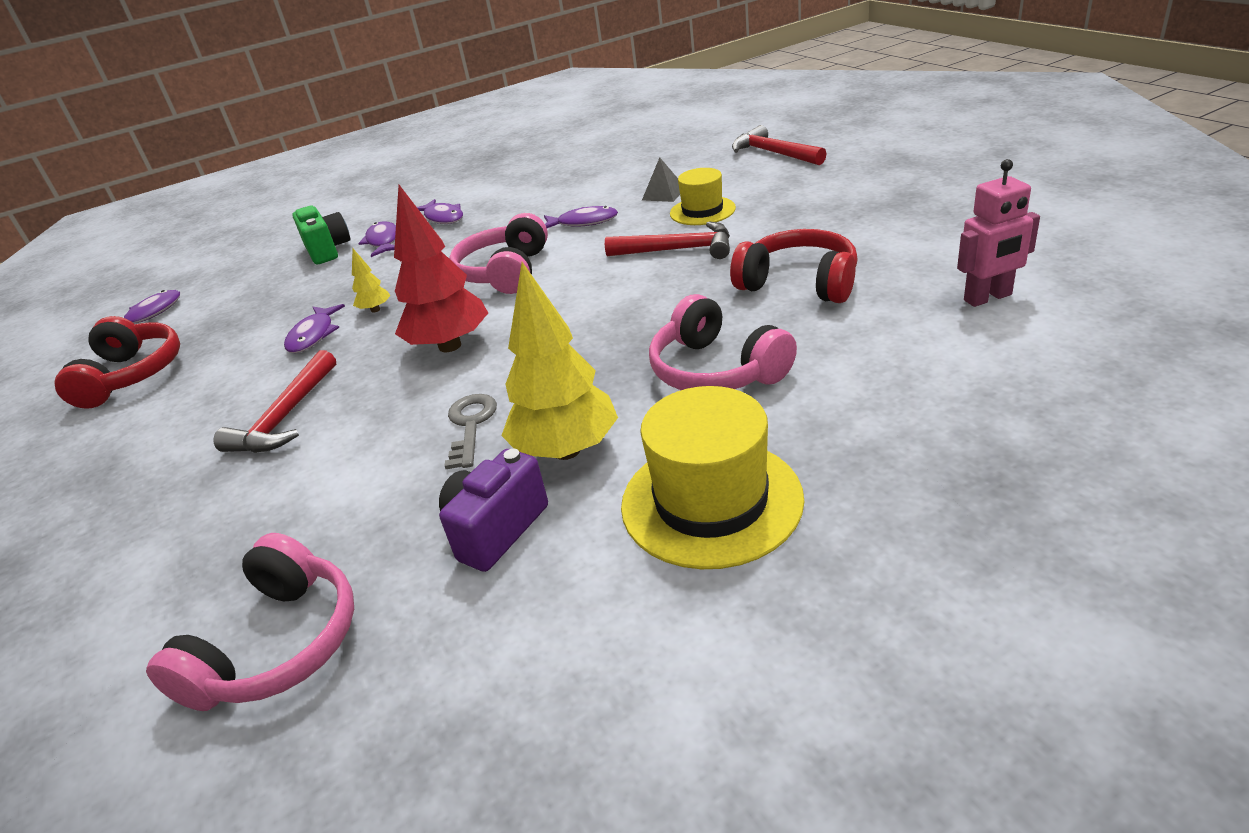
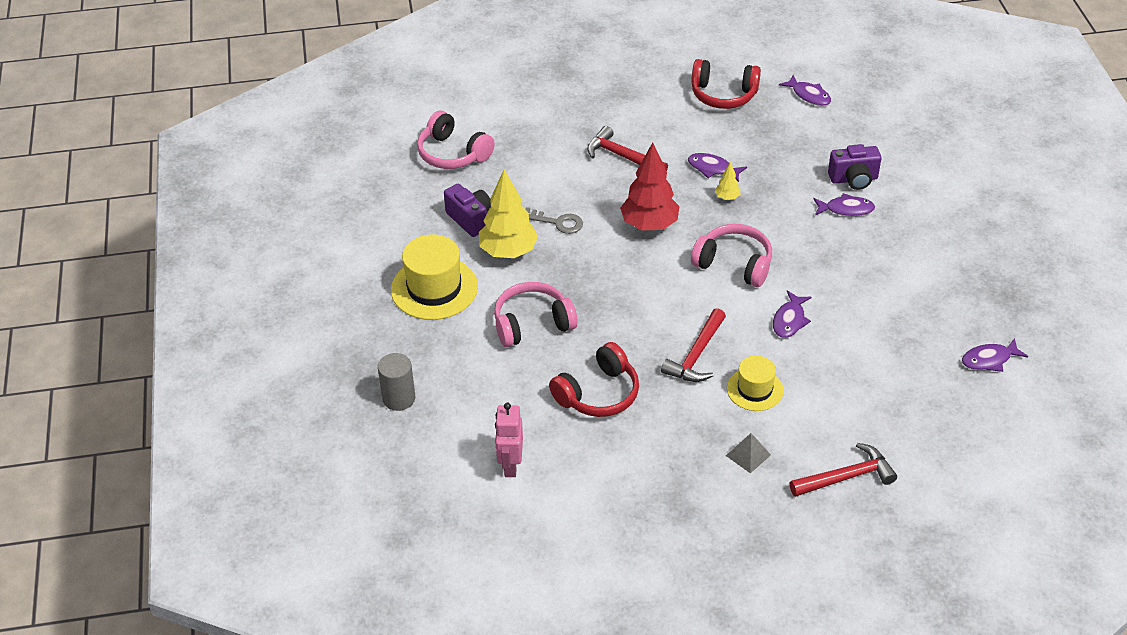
camera: 105 degrees right, 10 degrees up
(327, 250) = (853, 179): green camera -> purple camera
(443, 217) = (869, 246): purple fish -> purple fish (989, 360)
(663, 194) = (810, 379): grey pyramid -> grey pyramid (748, 455)
(999, 435) = (399, 398): none -> grey cylinder

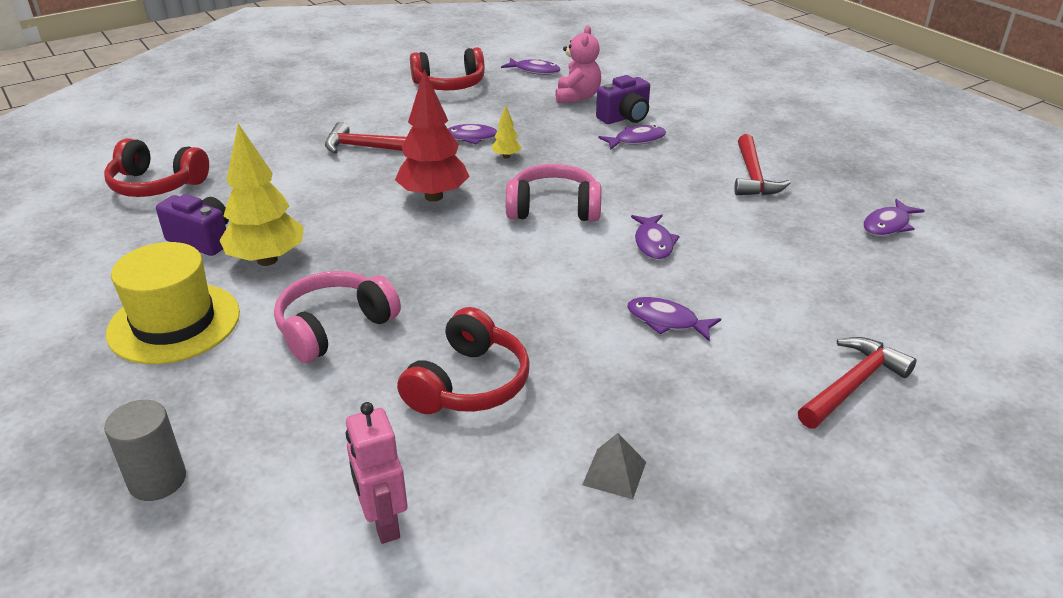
camera: 25 degrees left, 10 degrees down
(452, 153) = (156, 185): pink headphones -> red headphones
(557, 222) = (320, 218): grey key -> none
(696, 355) = (570, 305): red hammer -> red hammer (753, 176)
(748, 455) = (714, 397): grey pyramid -> grey pyramid (614, 473)
(754, 389) = (666, 321): yellow hat -> purple fish
(827, 141) = (577, 97): none -> pink teddy bear

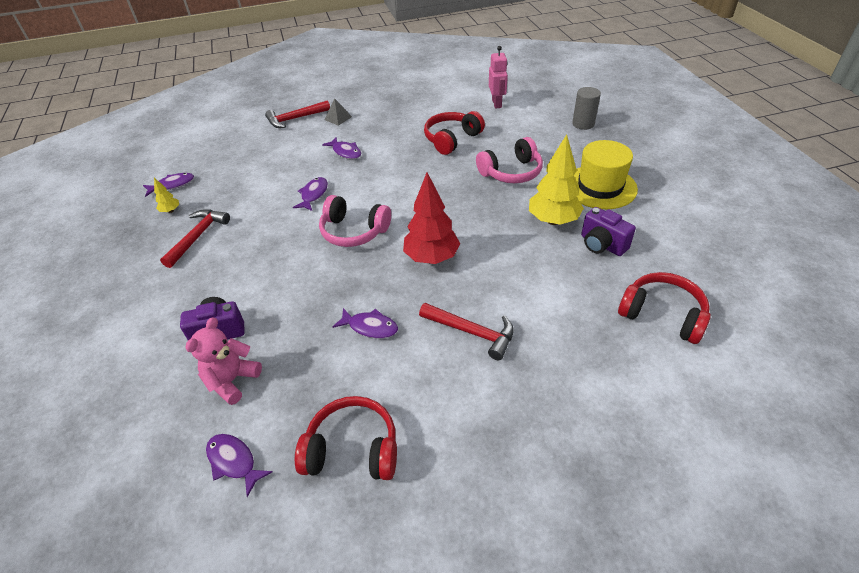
camera: 160 degrees left, 10 degrees up
(506, 156) = (356, 294): yellow tree -> yellow tree (170, 211)
(614, 473) = (410, 106): grey pyramid -> grey pyramid (338, 118)
(636, 140) = (238, 294): purple fish -> none

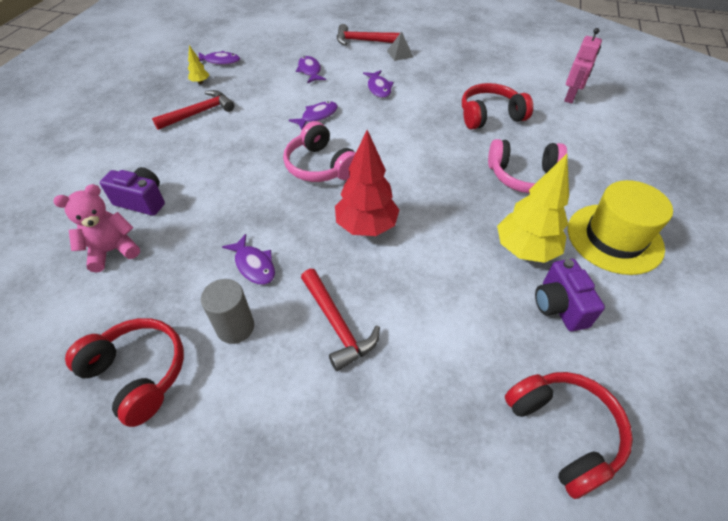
camera: 30 degrees right, 5 degrees up
(234, 462) = (51, 323): purple fish -> purple fish (310, 71)
(583, 124) = (655, 157): grey cylinder -> grey cylinder (235, 327)

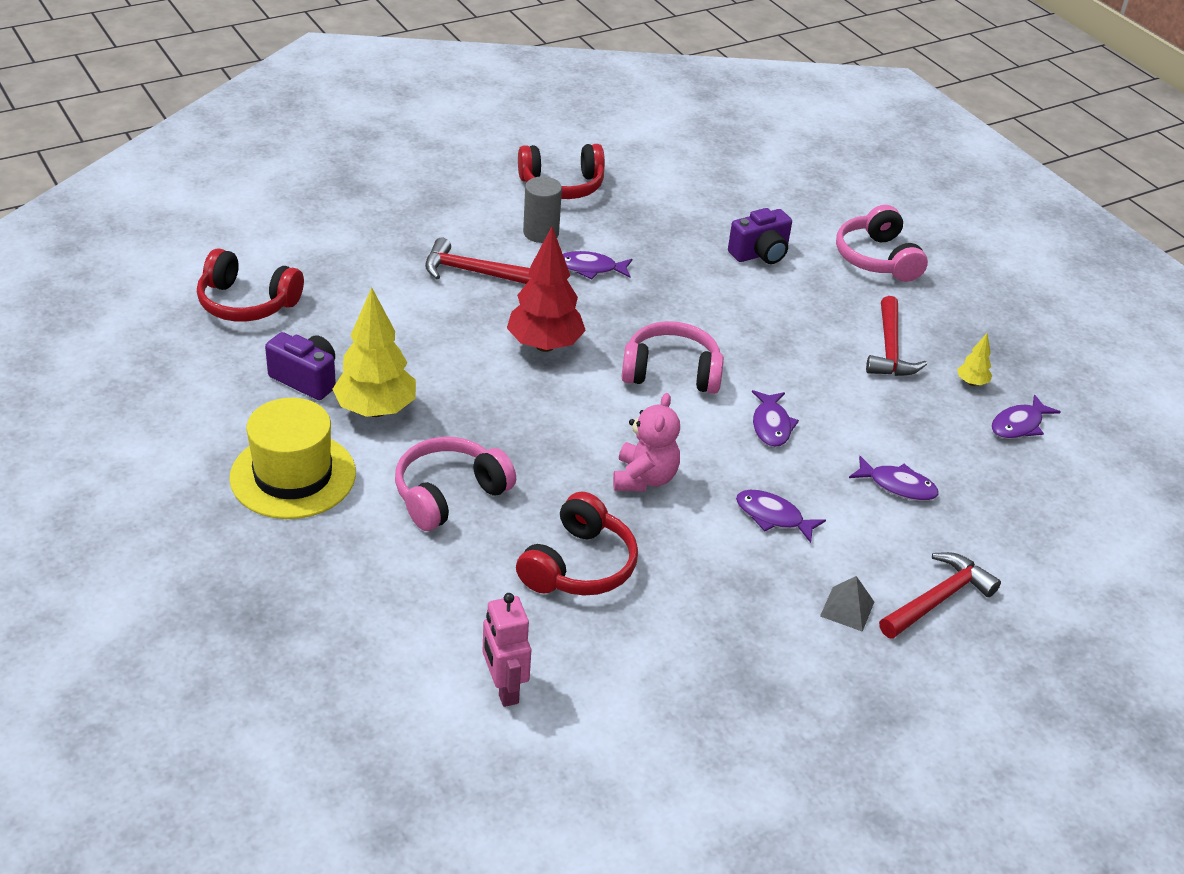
camera: 130 degrees right, 10 degrees down
(96, 156) = (877, 258): none -> pink headphones
(112, 250) = (708, 218): pink teddy bear -> pink teddy bear (644, 478)

